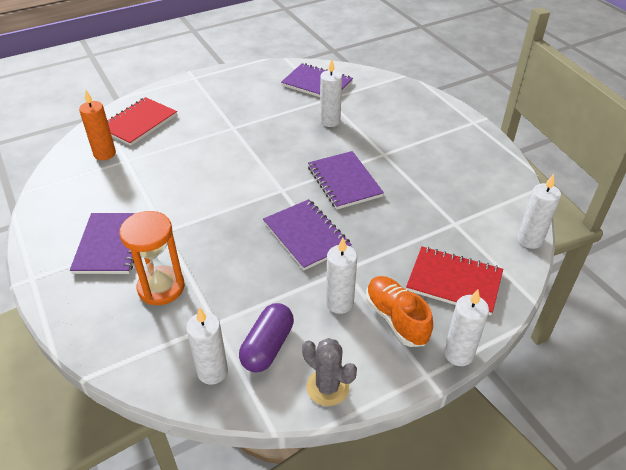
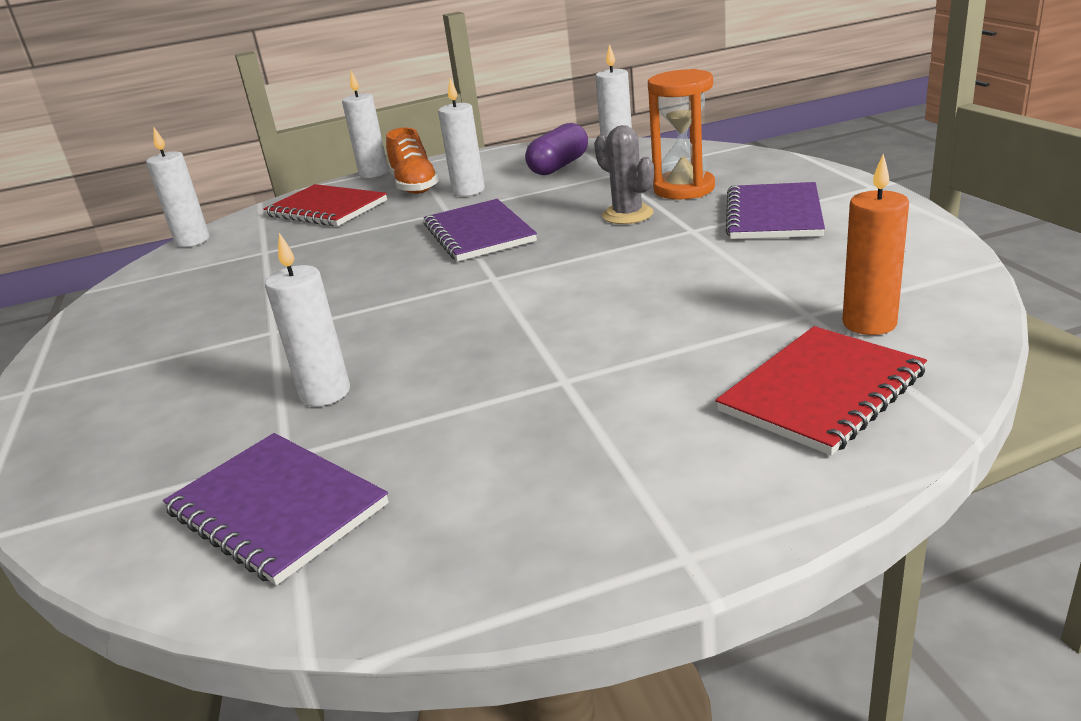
camera: 165 degrees left, 15 degrees down
(327, 387) = (508, 154): grey cactus -> grey cactus (627, 215)
(344, 181) = (379, 290): purple notebook -> none

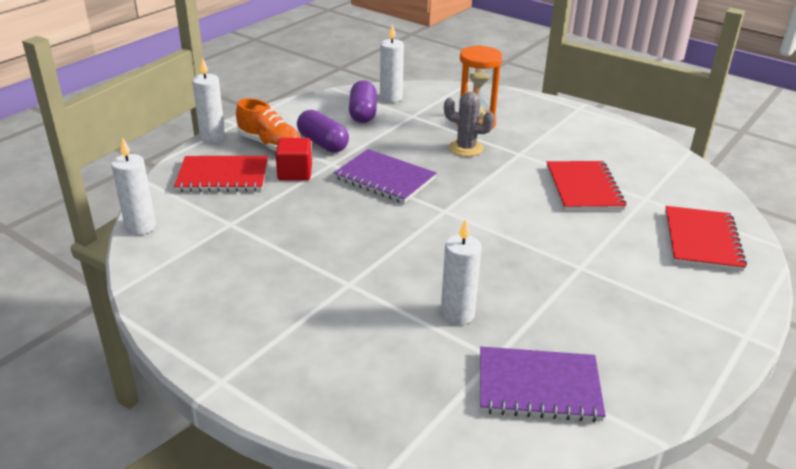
camera: 40 degrees left, 5 degrees up
(396, 215) = (295, 173): none -> red cube
(468, 191) = (323, 143): white candle -> purple capsule
(723, 284) = (583, 188): none -> red notebook
(774, 215) = (552, 136): purple notebook -> none
(869, 323) = (677, 198): orange candle -> none

